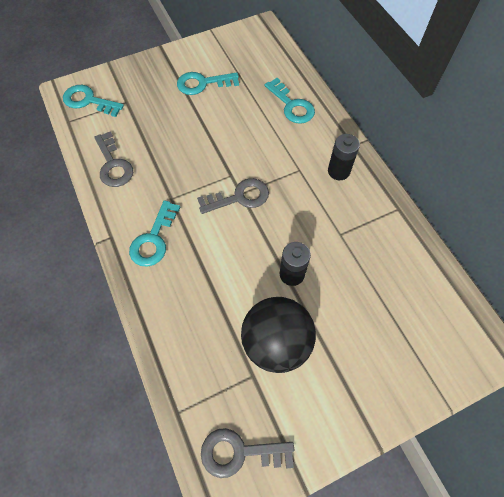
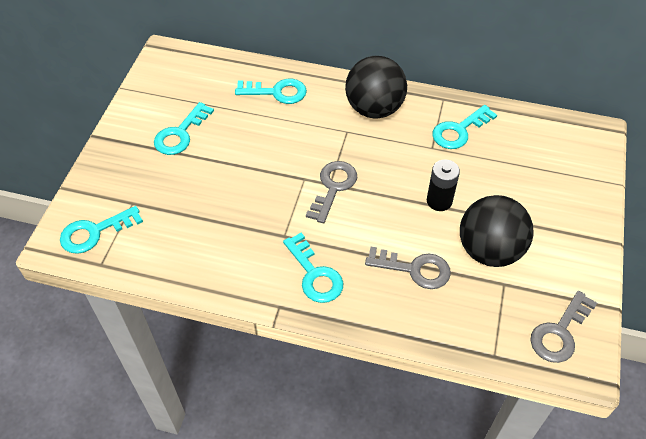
camera: 50 degrees left, 10 degrees down
(113, 165) = (199, 257): grey key -> grey key (415, 269)
(338, 171) = (374, 109): black battery -> black ball
(377, 241) = (459, 131): none -> turquoise key

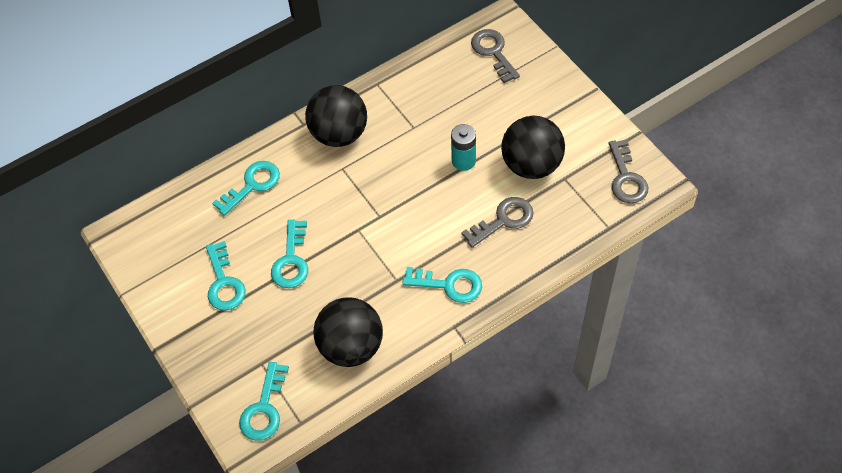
camera: 45 degrees left, 5 degrees up
(196, 249) = (351, 346): none -> black ball
(333, 187) = (385, 216): grey key -> grey key (493, 52)
(439, 201) = (463, 161): black battery -> turquoise battery
(459, 131) = (416, 98): turquoise key -> turquoise key (291, 261)

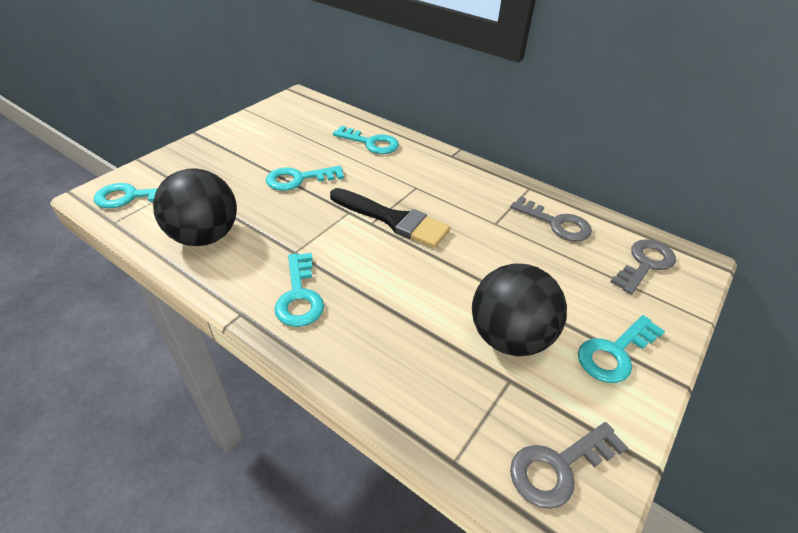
camera: 65 degrees right, 15 degrees down
(224, 283) = (264, 149): turquoise key -> turquoise key (614, 353)
(339, 134) = (454, 177): black ball -> none
(381, 199) = (393, 219): none -> black brush
(463, 161) = (476, 271): turquoise battery -> none
(503, 220) = (410, 327): grey key -> grey key (556, 223)

